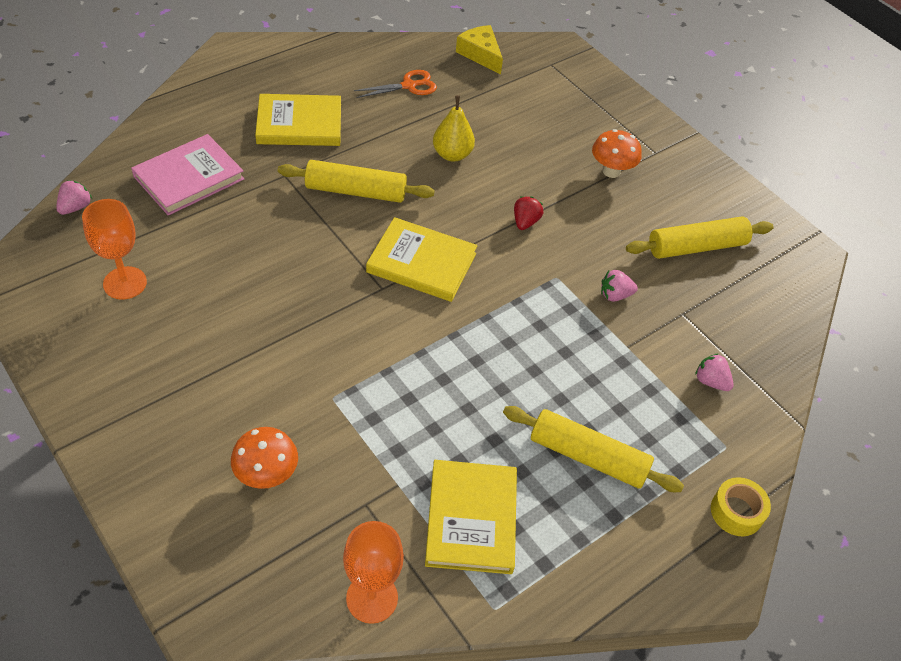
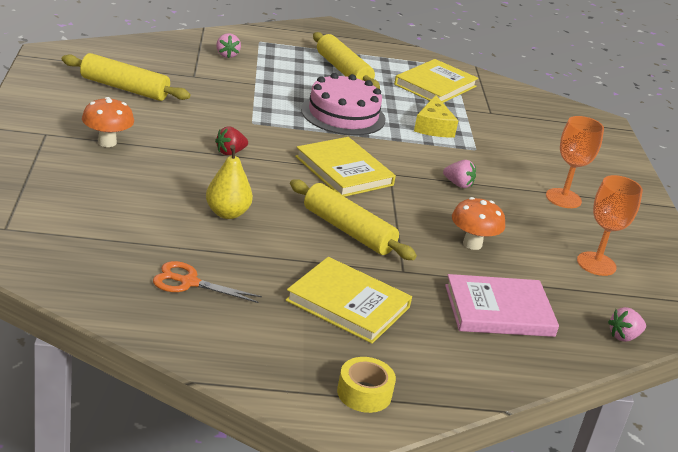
camera: 145 degrees left, 20 degrees down
(267, 475) = (542, 143): orange mushroom -> orange mushroom (472, 244)
(372, 598) = (512, 92): orange goblet -> orange goblet (563, 198)
(480, 54) = (63, 272): yellow cheese -> yellow cheese (433, 127)
(502, 357) = (343, 114): none -> pink cake
(615, 295) = (225, 99): pink strawberry -> pink strawberry (458, 184)
(736, 512) = (289, 30): yellow tape -> yellow tape (364, 393)

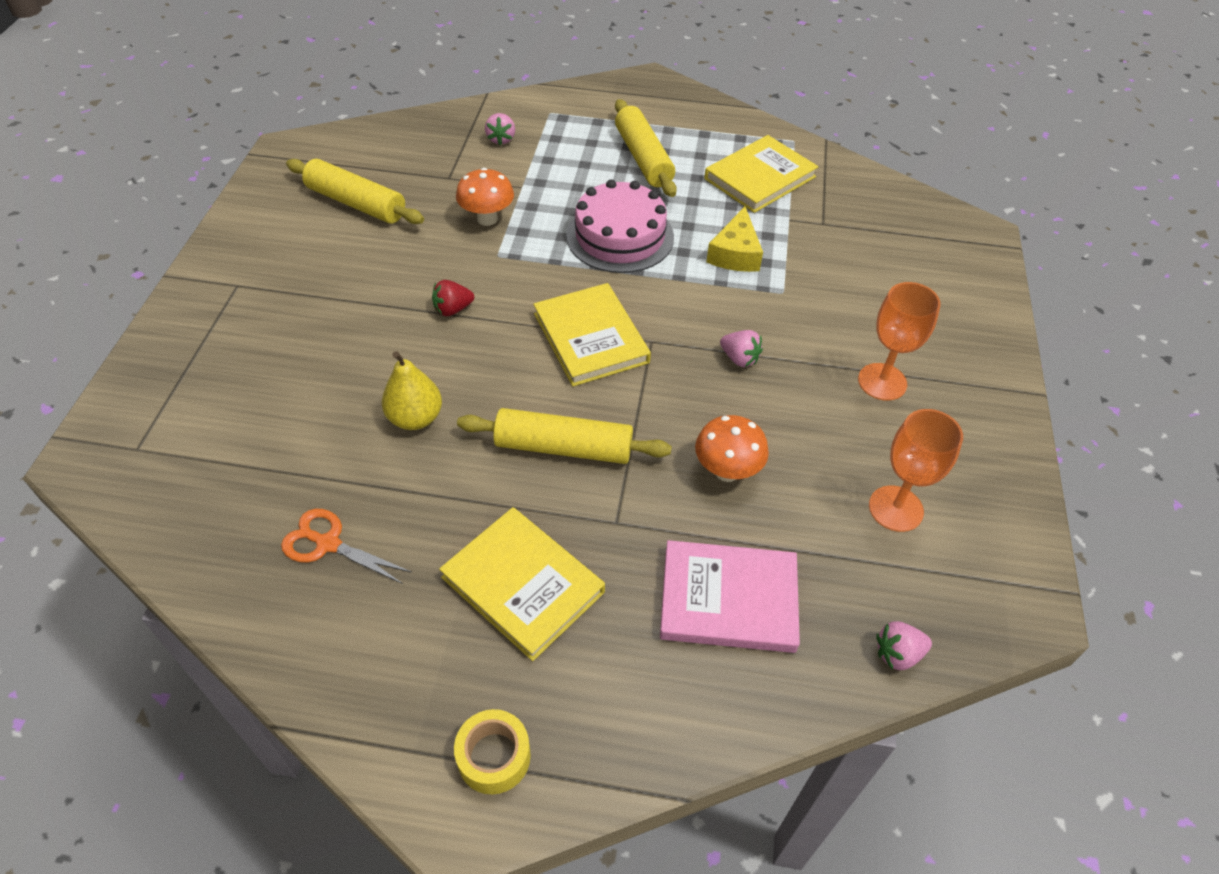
camera: 15 degrees right, 20 degrees up
(107, 142) = (305, 297): orange mushroom -> orange mushroom (487, 219)
(348, 231) = (563, 448): yellow rolling pin -> yellow rolling pin turned 45 degrees counterclockwise

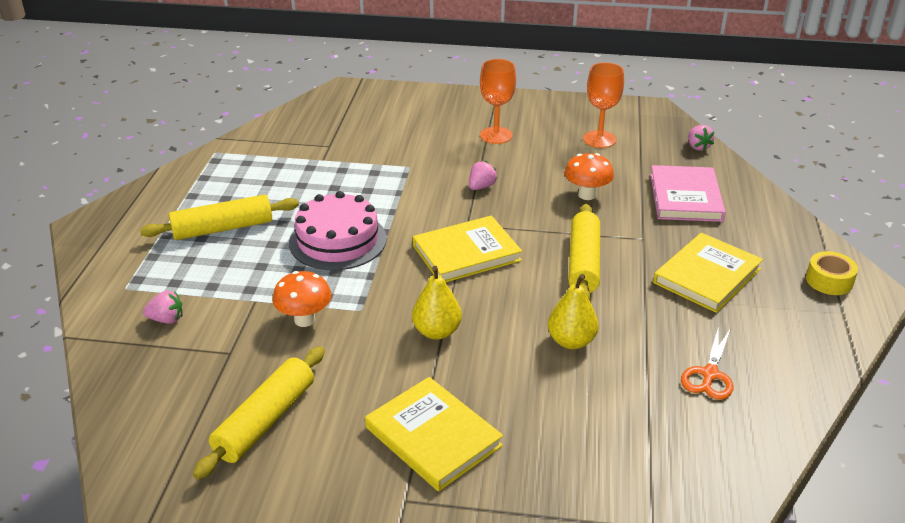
camera: 90 degrees left, 15 degrees down
(452, 309) = (437, 331): red strawberry -> yellow pear
(735, 253) = (363, 185): yellow cheese -> none
(760, 178) = (265, 170): yellow book -> yellow book (433, 436)

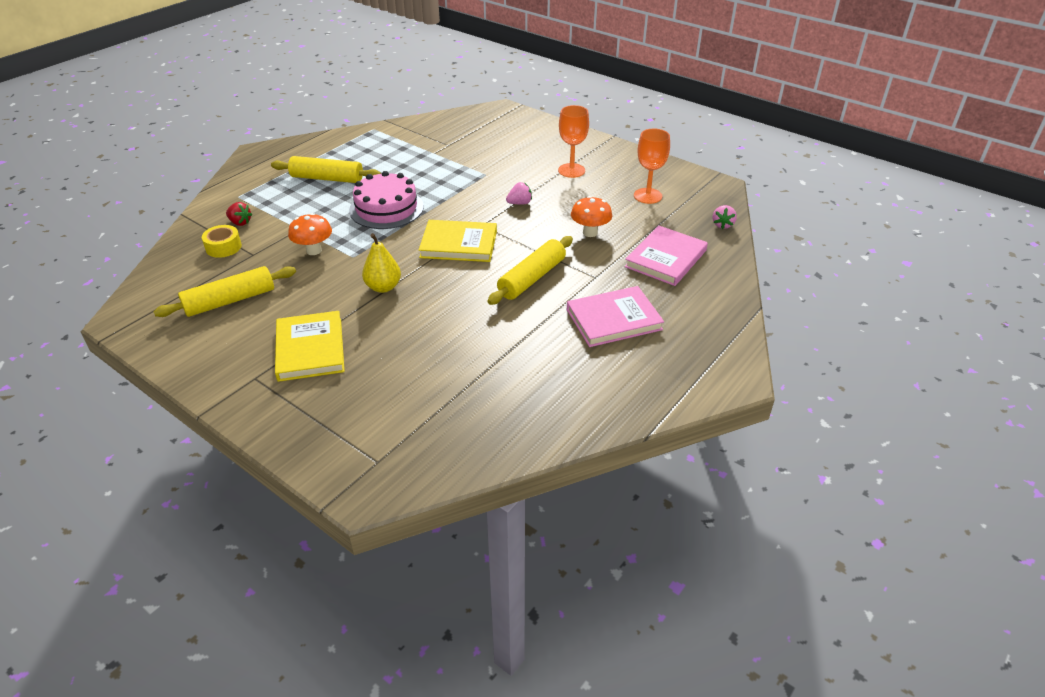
camera: 30 degrees right, 5 degrees up
(166, 319) = (240, 222): pink strawberry -> red strawberry
(571, 341) = (462, 326): yellow pear -> none
(707, 276) = (613, 319): yellow book -> pink book
(709, 374) = (533, 385): orange scissors -> none
(829, 281) = (710, 358): yellow tape -> yellow tape (223, 247)

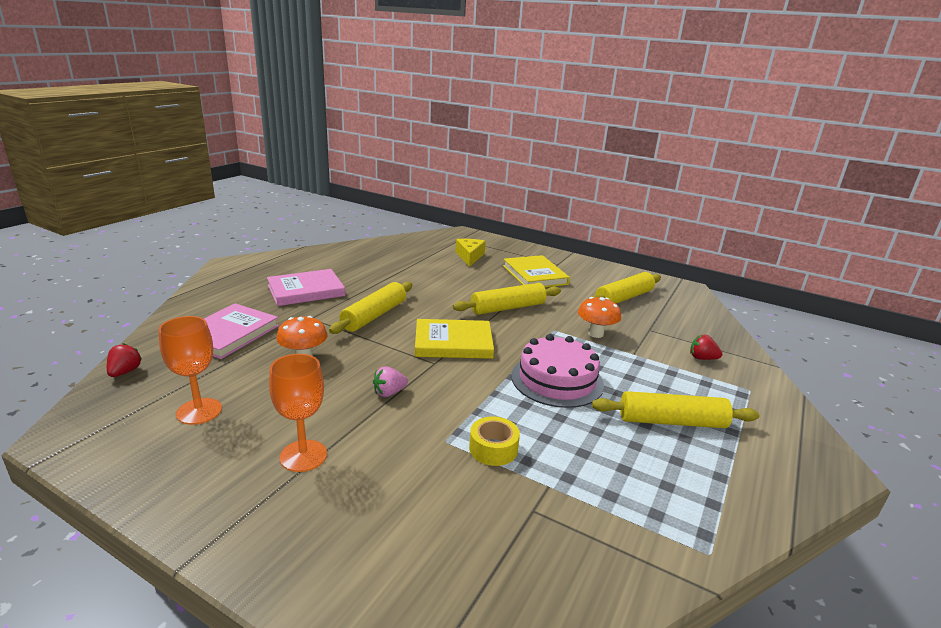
camera: 170 degrees right, 15 degrees down
(223, 247) = (684, 335): yellow tape -> yellow tape (493, 449)
(383, 287) = (508, 308): yellow pear -> yellow rolling pin
(384, 399) = (469, 256): none -> yellow cheese
(722, 225) = (125, 372): pink strawberry -> red strawberry

